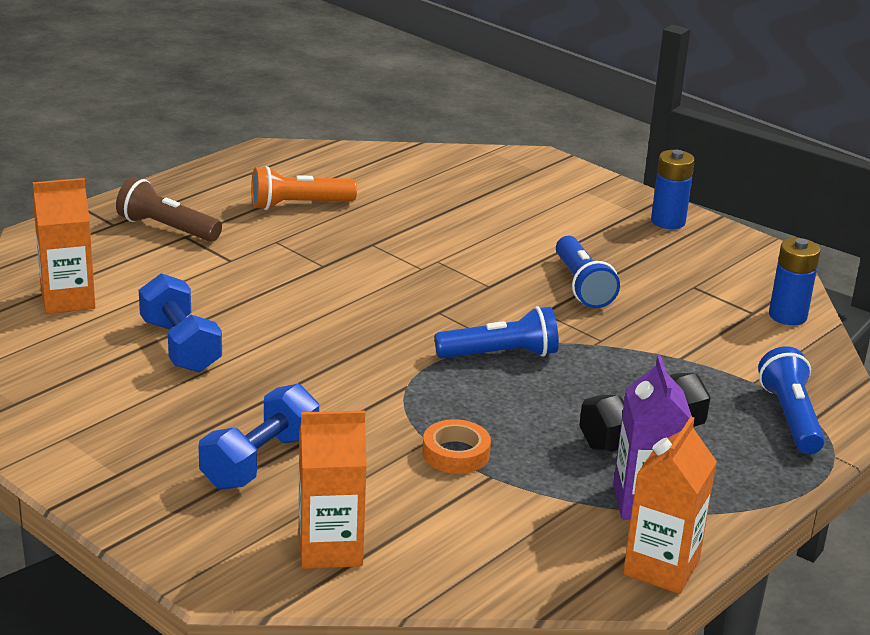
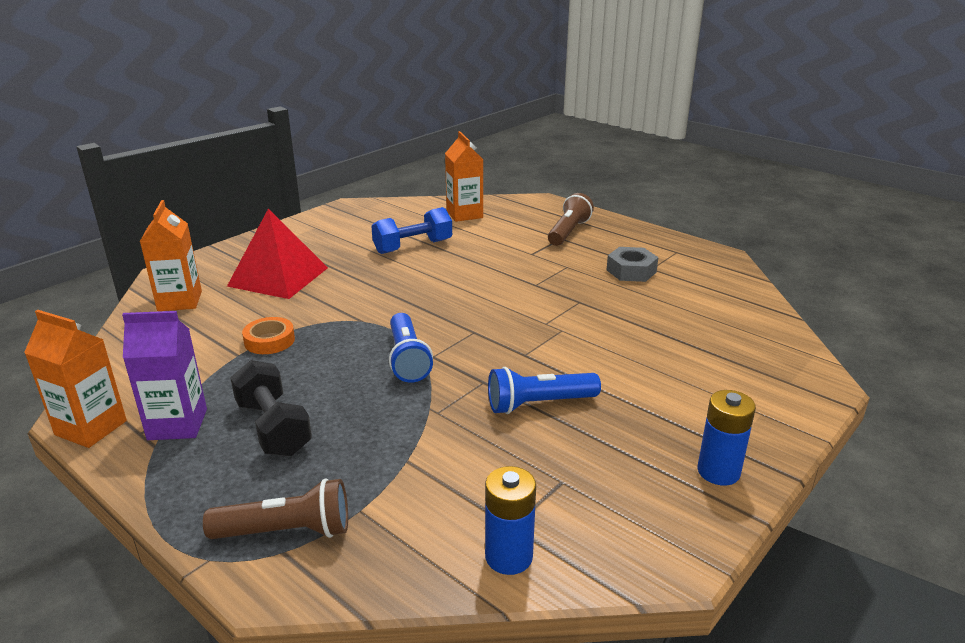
camera: 90 degrees right, 0 degrees up
(260, 461) = (278, 277): blue dumbbell -> red pyramid
(298, 205) = (631, 271): orange flashlight -> grey nut
(791, 417) = (286, 531): blue flashlight -> brown flashlight

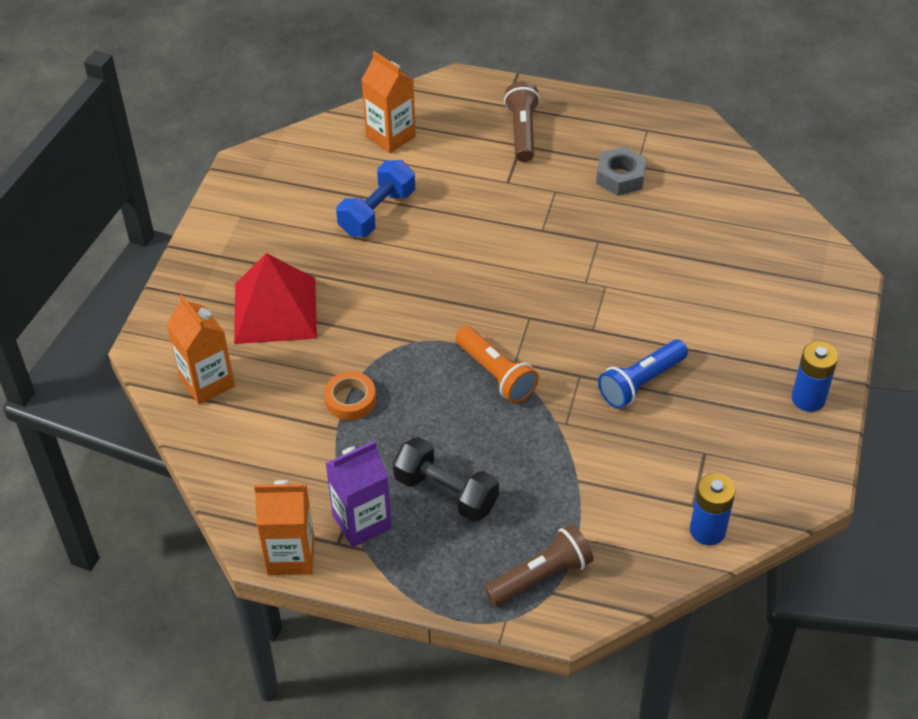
camera: 25 degrees left, 20 degrees up
(407, 359) = (496, 374): blue flashlight -> orange flashlight

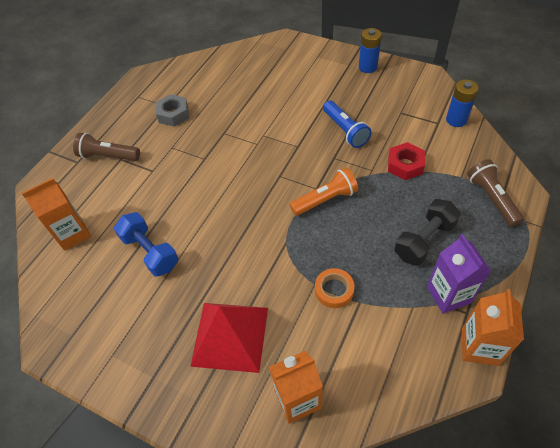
camera: 75 degrees left, 5 degrees up
(585, 464) = (405, 165): none -> red nut

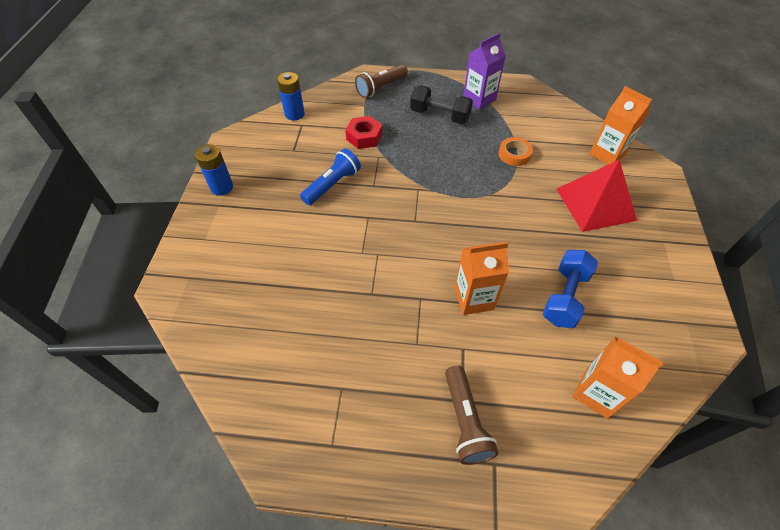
camera: 115 degrees left, 0 degrees up
(173, 114) = (357, 370): grey nut -> none
(325, 200) = (428, 179): orange flashlight -> none
(479, 347) = (508, 83): orange carton -> orange carton (474, 298)

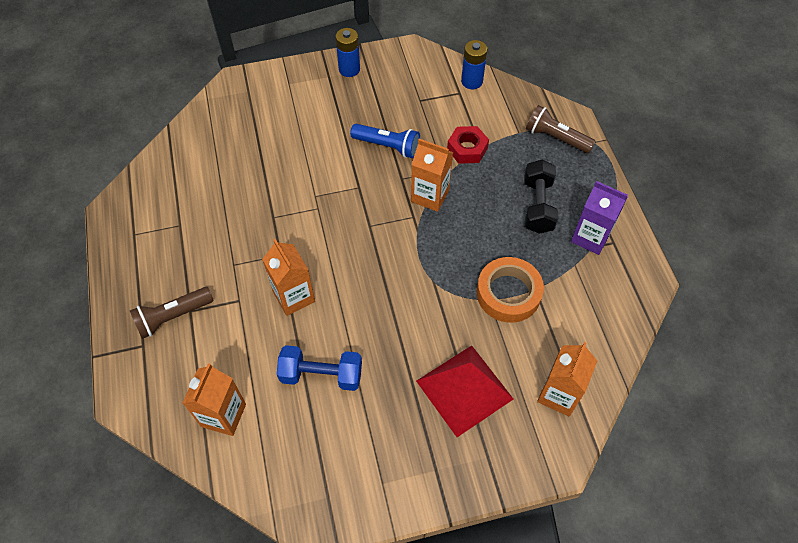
camera: 70 degrees right, 5 degrees up
(401, 172) = (430, 196): none -> orange carton
(514, 154) = (508, 293): orange tape -> orange tape, size x1.65

